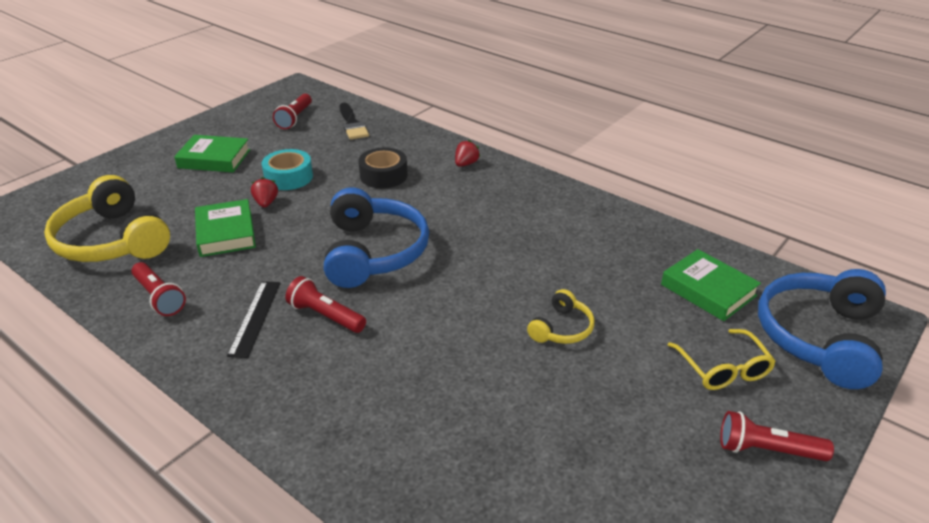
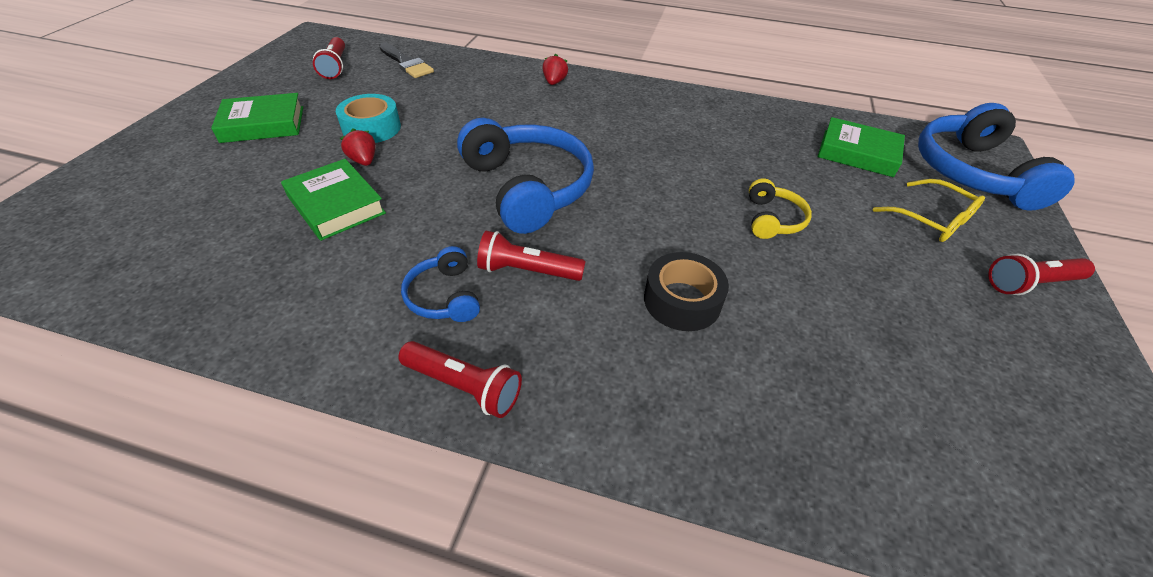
camera: 25 degrees left, 10 degrees up
(112, 240) = (180, 248): yellow headphones -> none
(159, 297) = (297, 305): red flashlight -> red flashlight (464, 386)
(255, 318) = (444, 296): black ruler -> blue headphones
(383, 175) = (479, 107): black tape -> black tape (682, 300)

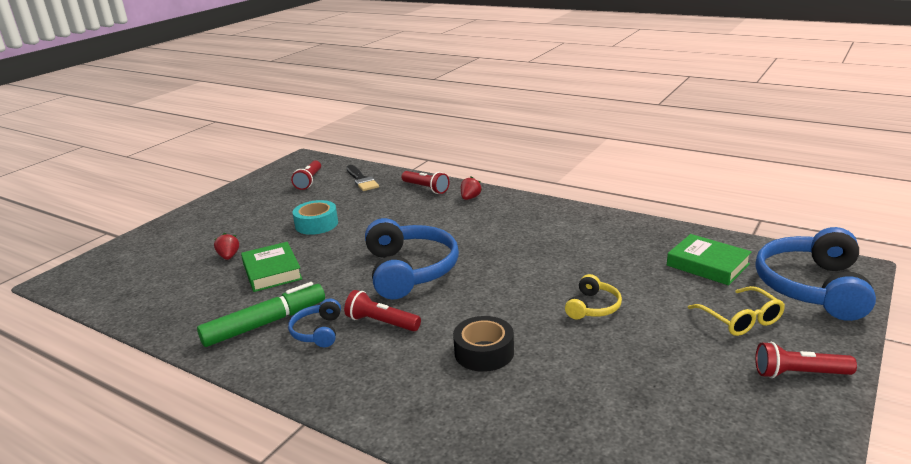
camera: 20 degrees right, 20 degrees down
(263, 124) = (245, 218): green book -> none
(359, 292) = (265, 323): none -> green marker
(364, 161) = (302, 245): red strawberry -> red strawberry (229, 256)
(464, 386) = (306, 382): red flashlight -> red flashlight (426, 188)

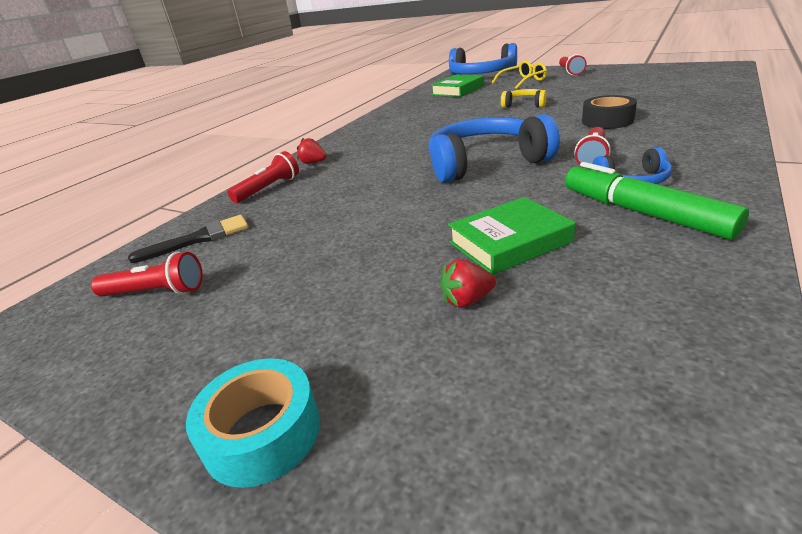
camera: 90 degrees left, 5 degrees up
(316, 224) = (353, 242): turquoise tape -> turquoise tape (262, 433)

